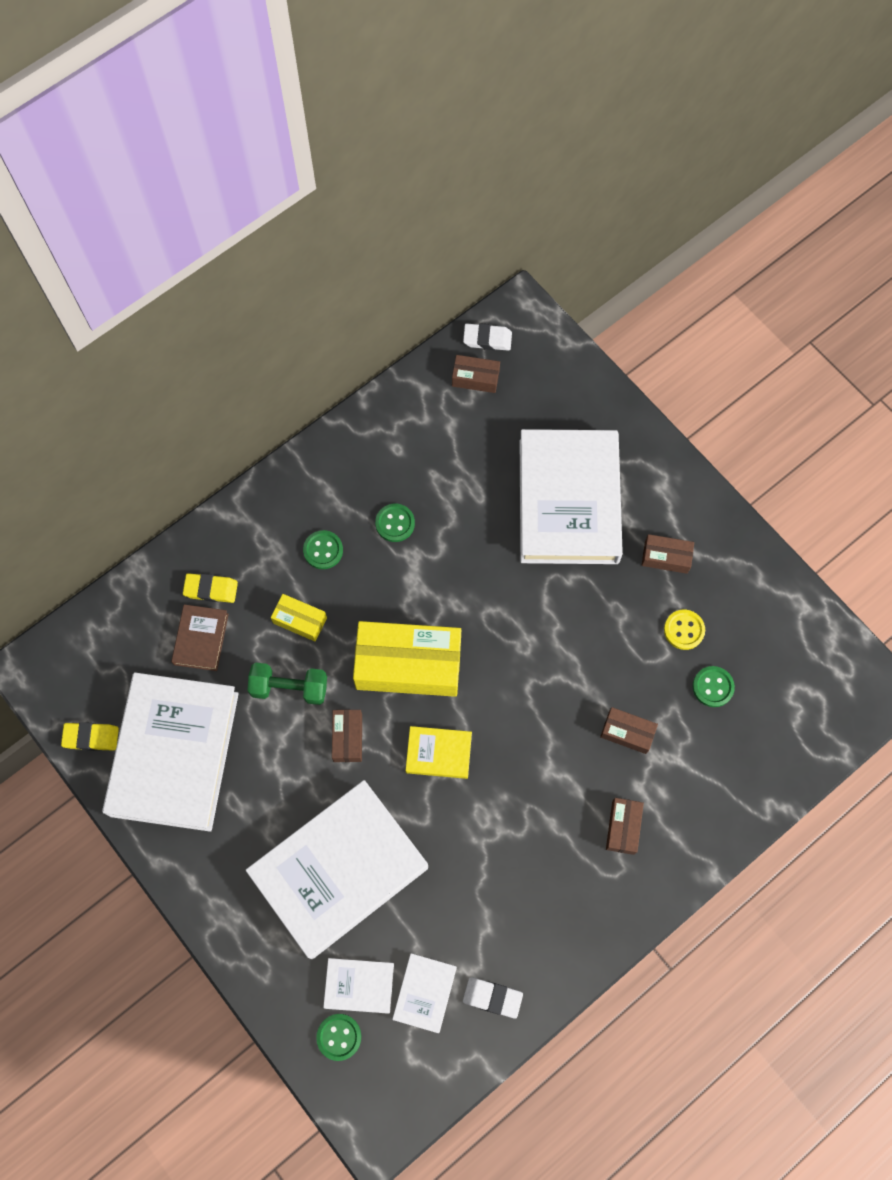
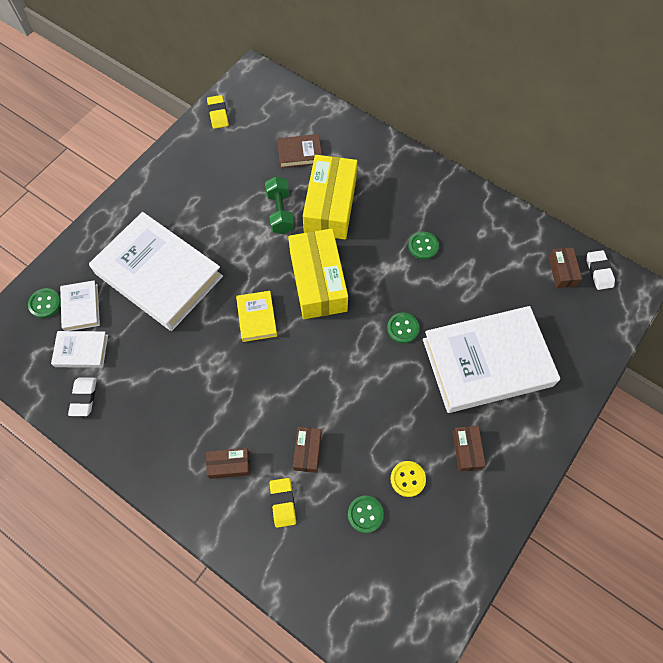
camera: 75 degrees right, 5 degrees down
(174, 754) = (218, 160): white book -> none
(211, 589) = (336, 149): yellow eraser -> yellow eraser (283, 503)
(300, 620) = (330, 206): yellow box -> yellow box, size x2.12
(323, 550) = (386, 207): green button -> green button (402, 328)
(348, 738) = (254, 256): brown box -> none

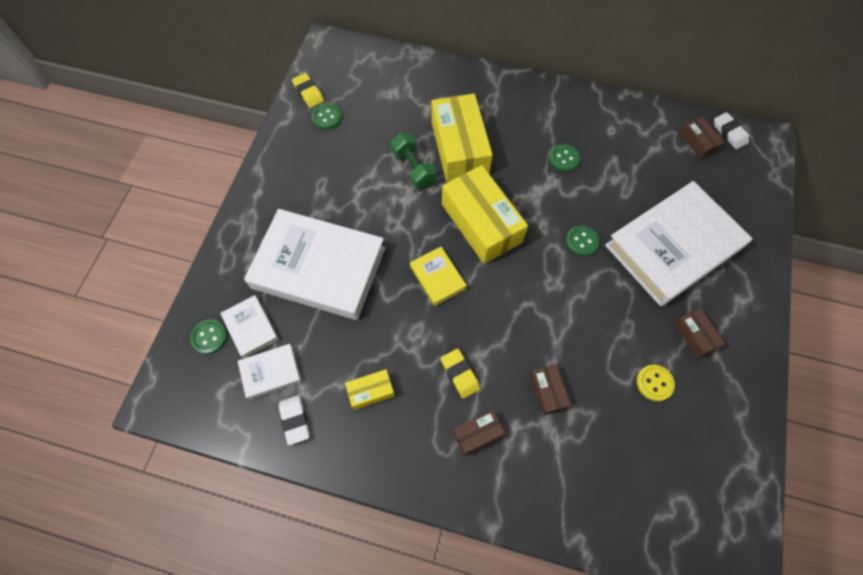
camera: 20 degrees left, 0 degrees up
(156, 396) = (371, 391): none -> yellow box
(283, 503) = (548, 452): yellow eraser -> yellow eraser (460, 374)
(299, 153) = (407, 107): brown book -> none
(365, 514) = (631, 432): green button -> green button (326, 117)

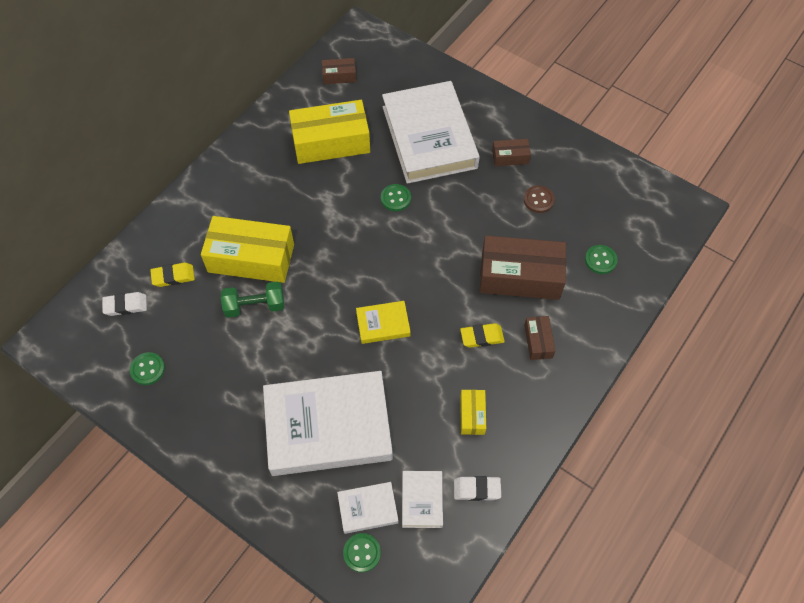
camera: 70 degrees left, 5 degrees down
(308, 92) = (103, 379): yellow eraser -> yellow eraser (173, 276)
(319, 268) = (328, 426): white book -> white book turned 45 degrees clockwise
(481, 223) = (342, 269): yellow box -> yellow box (331, 142)
(548, 391) = (520, 276): brown box -> brown box, size x2.12
(564, 158) = (306, 178): green button -> green button (600, 260)
(654, 383) = (538, 200): yellow button -> brown button
(729, 133) = (340, 51): white eraser -> white eraser (125, 305)

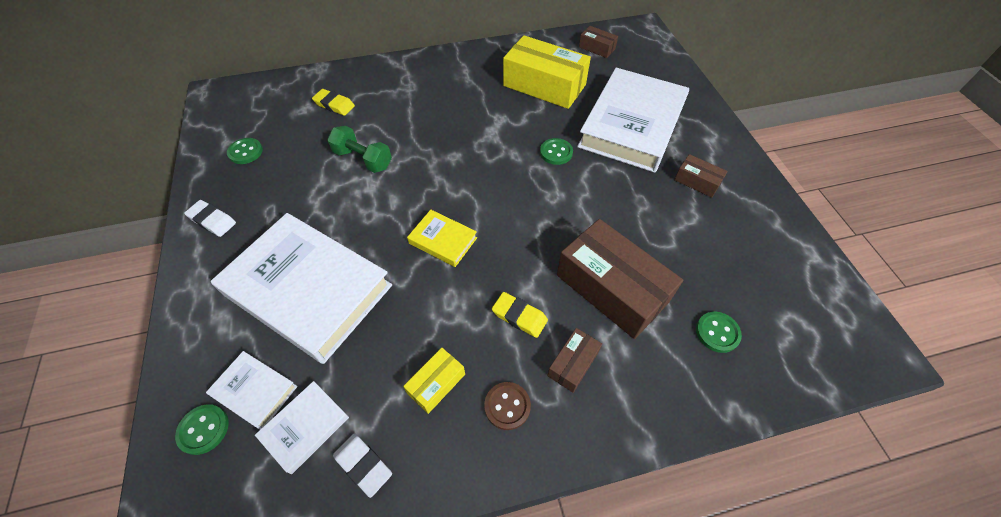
camera: 40 degrees right, 5 degrees down
(125, 305) = (284, 103): white eraser -> white eraser (212, 220)
(251, 258) = (398, 126): yellow box -> none
(538, 200) = (694, 233): brown button -> brown button (507, 406)

